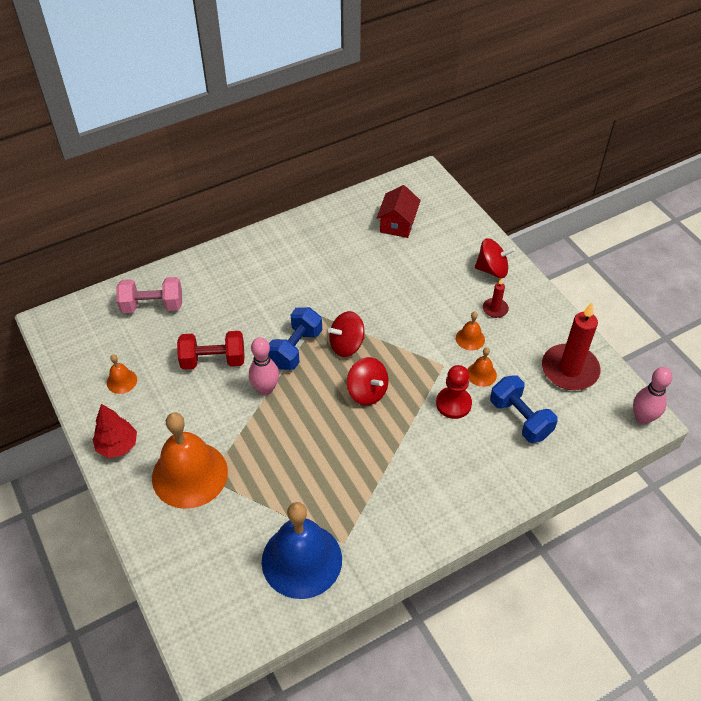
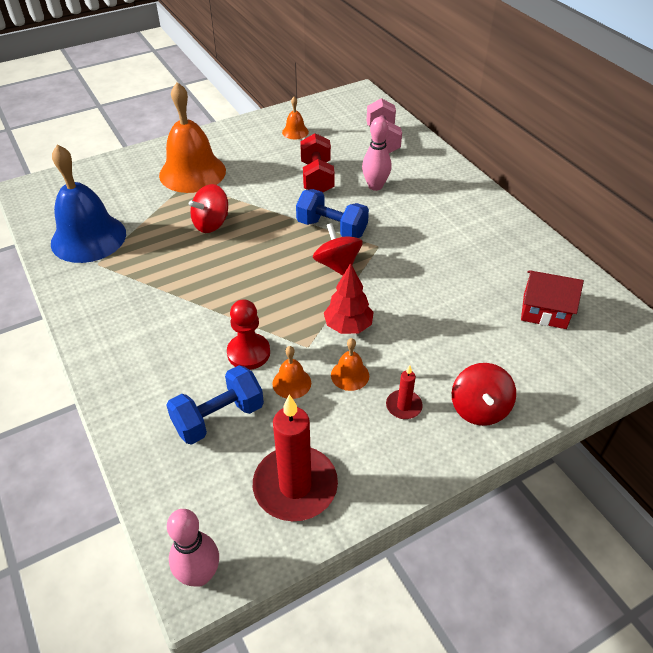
camera: 90 degrees right, 5 degrees down
(117, 446) = (228, 135): red tree -> red tree (348, 326)
(265, 389) = (281, 210): pink bowling pin -> pink bowling pin (375, 186)
(367, 392) = (272, 281): red spinning top -> red spinning top (211, 224)

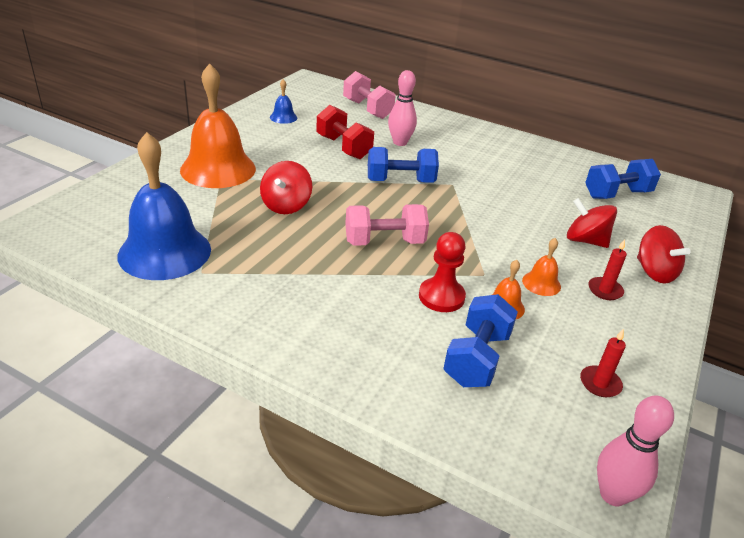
camera: 35 degrees left, 10 degrees down
(255, 285) = (384, 242): none -> pink dumbbell
(295, 132) = (283, 117): orange bell -> blue bell
(295, 486) = (600, 383): red candle -> red candle, size x0.47
(337, 265) = (436, 207): red spinning top -> red spinning top (585, 240)
(348, 326) = (497, 248): red tree -> none
(544, 311) = (617, 194): red house -> blue dumbbell

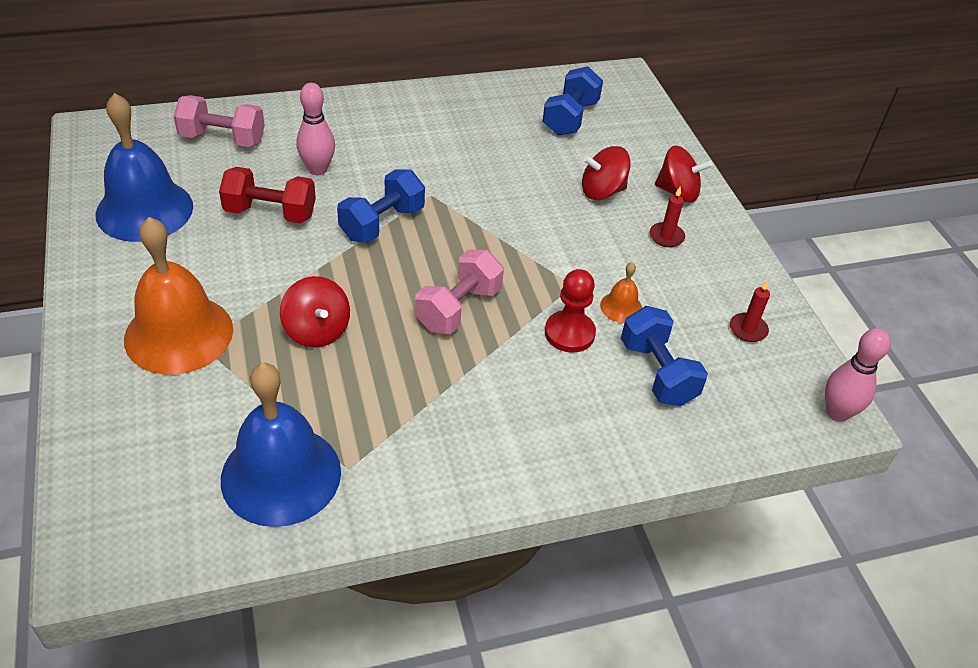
camera: 45 degrees left, 10 degrees up
(283, 117) = (144, 210): blue bell -> blue bell, size x2.32
(541, 283) = (620, 263): orange bell -> none

